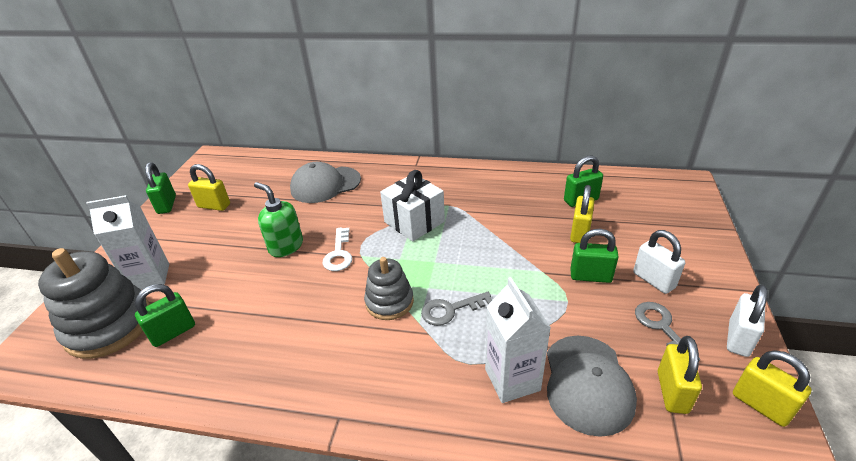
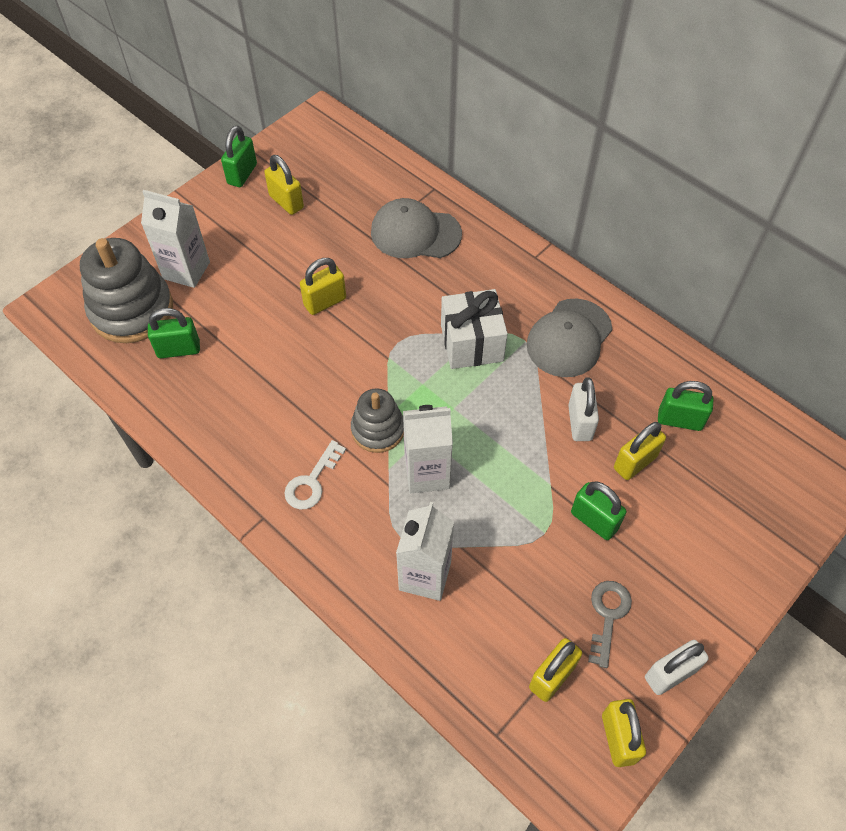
camera: 30 degrees right, 20 degrees up
(286, 246) = (325, 302): green soap dispenser -> yellow padlock
(339, 254) = (369, 342): white key -> white key (312, 481)
(451, 310) = (427, 473): grey key -> white carton
(587, 383) = (486, 621): grey cap -> grey cap (569, 338)
(653, 280) = (654, 565): white padlock -> white padlock (580, 423)

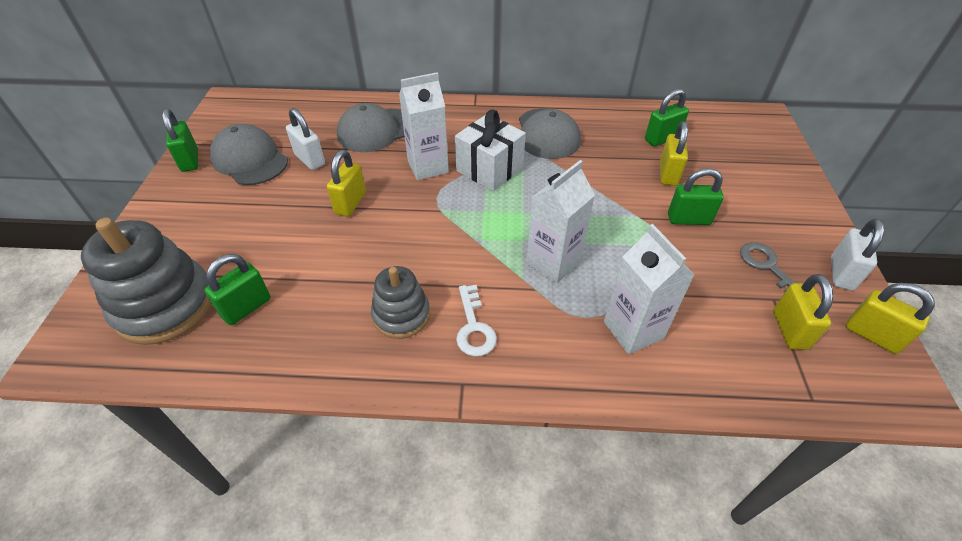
camera: 40 degrees left, 10 degrees down
(186, 270) = (197, 247): white carton -> white carton (428, 167)
(286, 202) = (249, 159): yellow padlock -> grey cap
(378, 429) = (485, 258): grey stacking toy -> grey stacking toy (401, 315)
(580, 423) = (611, 173): white padlock -> white padlock (310, 159)

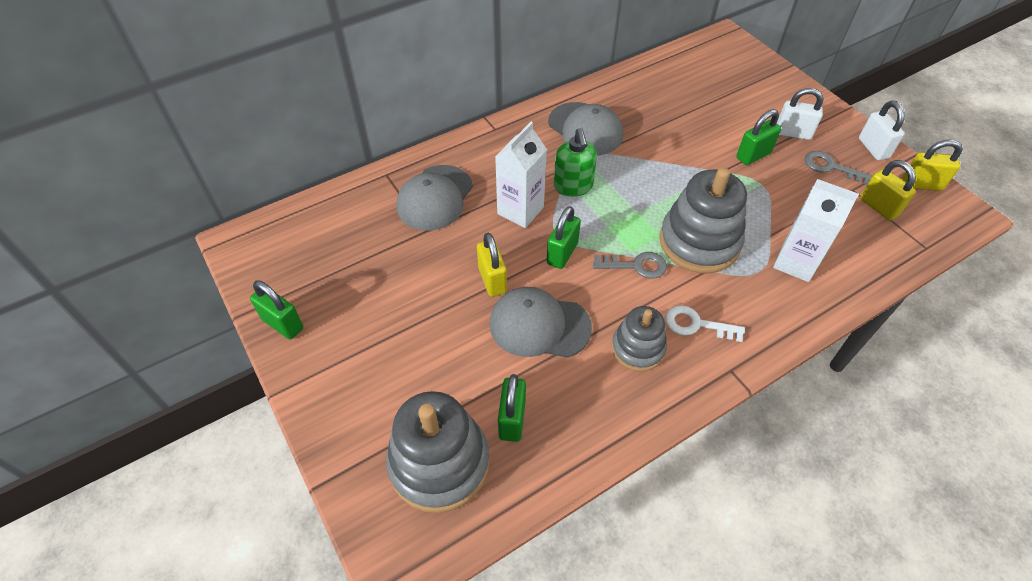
camera: 35 degrees left, 5 degrees up
(249, 159) = (345, 290): grey cap -> grey cap (539, 325)
(310, 159) = (405, 259): white padlock -> white padlock (793, 133)
(474, 251) = (636, 265): none -> grey key
(474, 327) = (696, 325): white key -> white key turned 150 degrees clockwise
(489, 169) = (573, 186): white gift -> green soap dispenser
(553, 263) = (699, 242): white carton -> grey stacking toy
(661, 139) = (674, 92): green padlock -> green padlock (562, 253)
(668, 174) = (706, 123): yellow padlock -> none

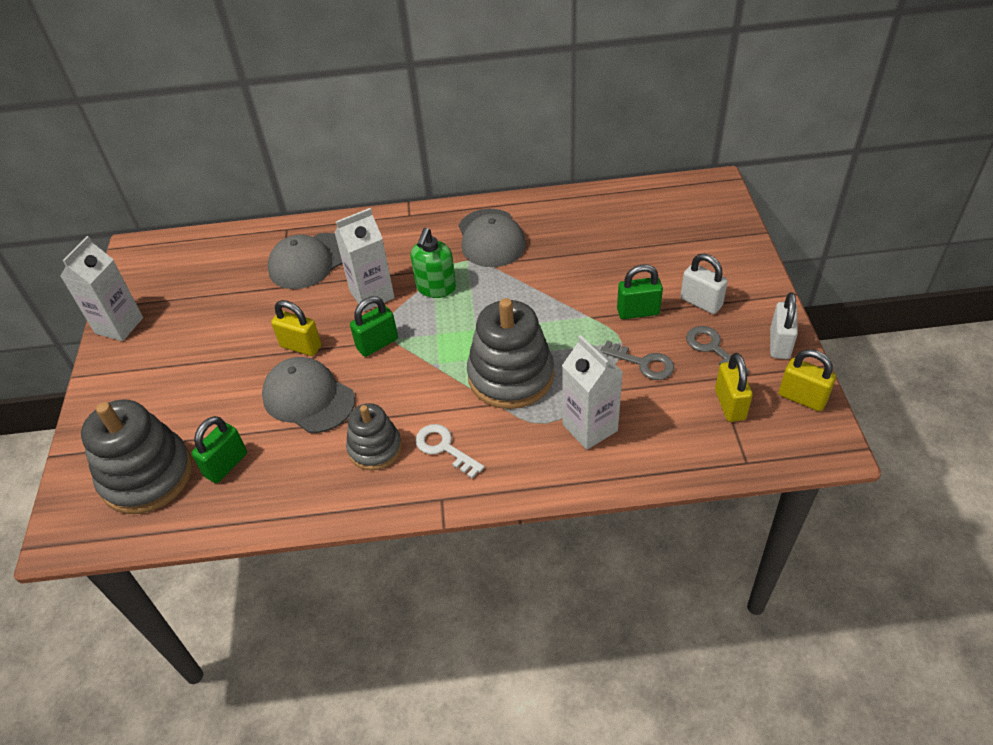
camera: 30 degrees right, 5 degrees down
(283, 324) = (119, 325): green padlock -> white carton
(492, 280) = (301, 346): yellow padlock -> yellow padlock turned 75 degrees counterclockwise
(636, 265) = (433, 377): grey key -> grey key (643, 363)

